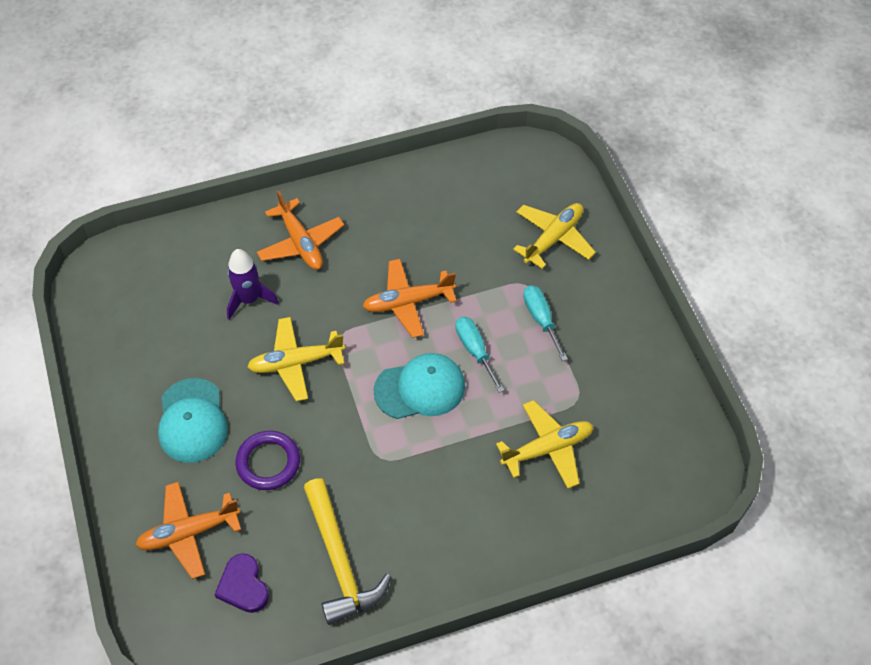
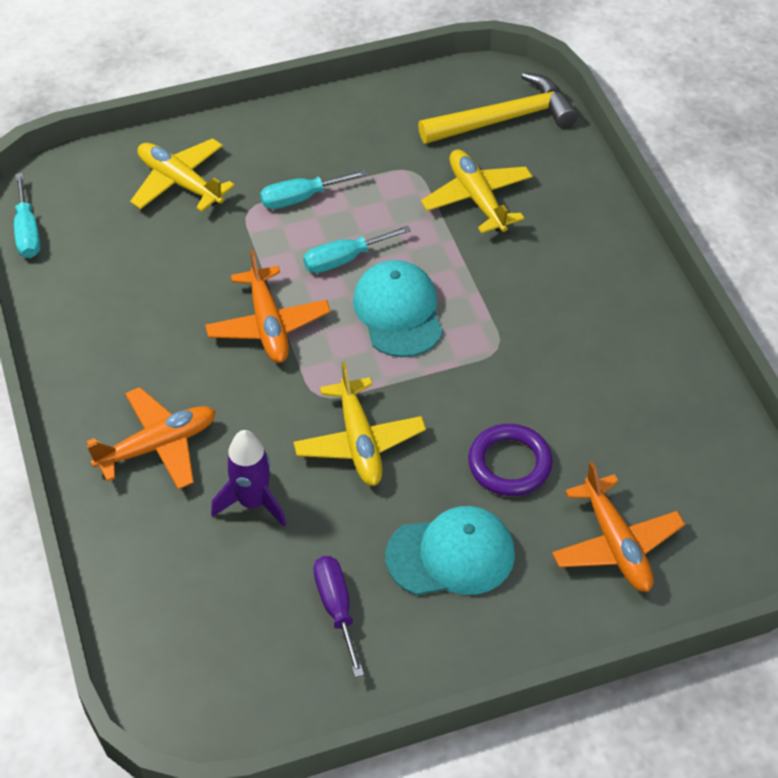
camera: 90 degrees left, 5 degrees down
(158, 351) = (336, 608): none -> purple screwdriver
(243, 586) = (679, 479): purple heart -> none
(340, 561) = (636, 384): yellow hammer -> yellow hammer (504, 119)
(498, 151) = (27, 232): none -> turquoise screwdriver

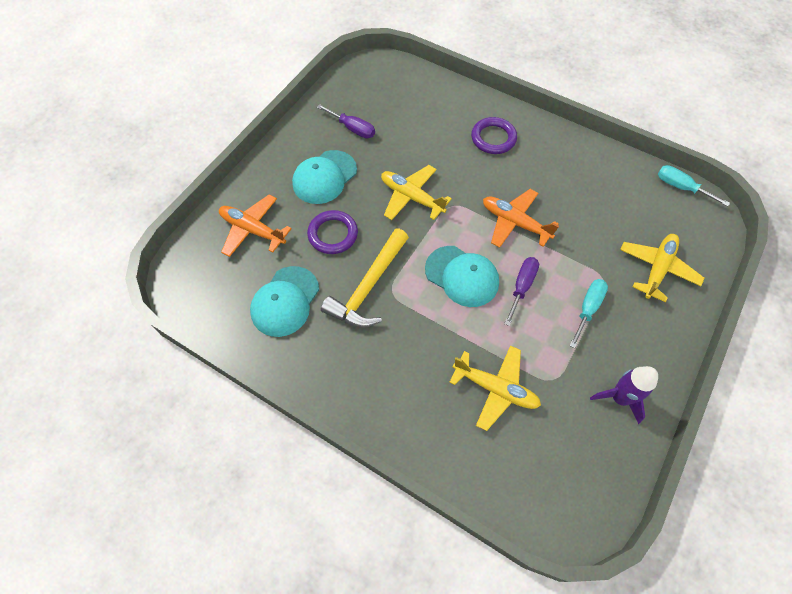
camera: 140 degrees right, 10 degrees up
(157, 446) = (493, 138): orange plane -> purple ring
(180, 183) = (657, 269): yellow plane -> yellow plane turned 60 degrees counterclockwise
(252, 502) = (428, 143): purple rocket -> purple rocket (619, 398)
(344, 259) = (521, 287): turquoise screwdriver -> purple screwdriver
(504, 119) = (544, 478): yellow hammer -> yellow hammer (368, 287)
(637, 421) = (285, 301): none -> turquoise cap

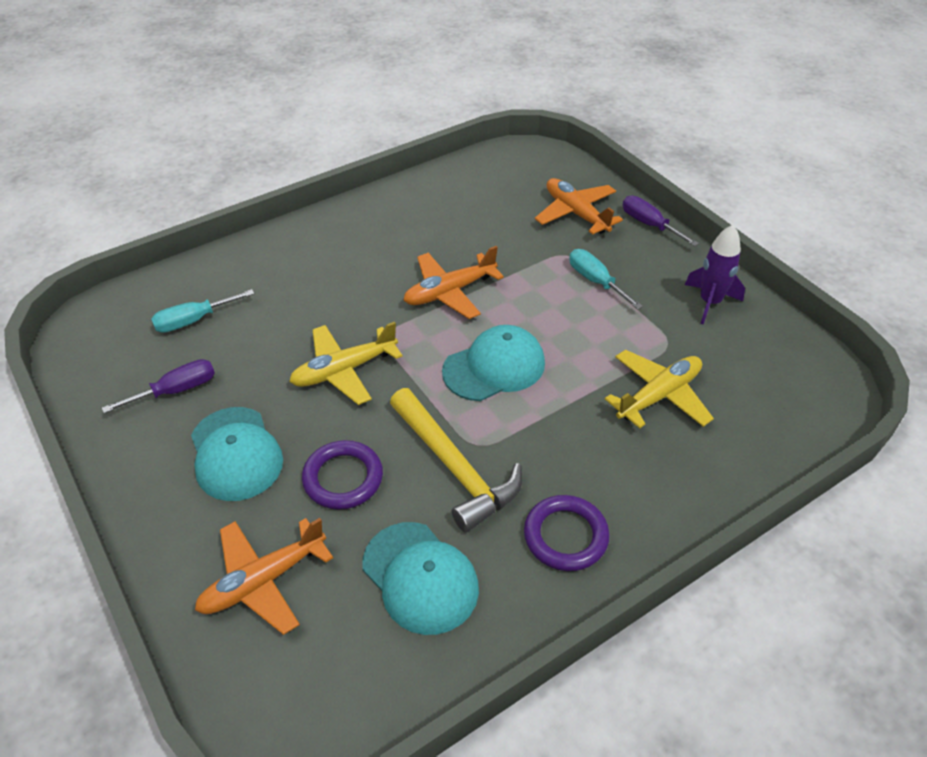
camera: 65 degrees left, 15 degrees down
(493, 138) = (314, 261): purple ring -> purple ring (565, 536)
(521, 287) = (539, 321): purple screwdriver -> purple screwdriver (649, 224)
(657, 269) = (576, 213): yellow plane -> orange plane
(680, 187) = (490, 157): turquoise screwdriver -> turquoise screwdriver (193, 320)

